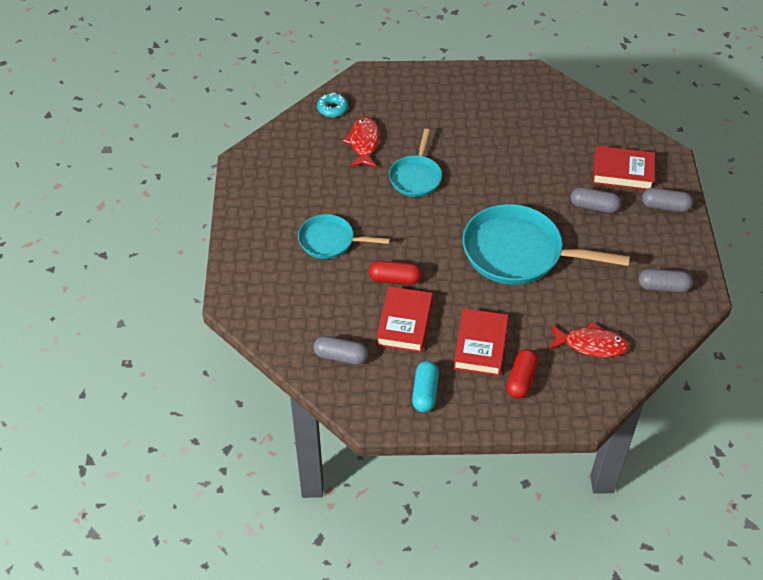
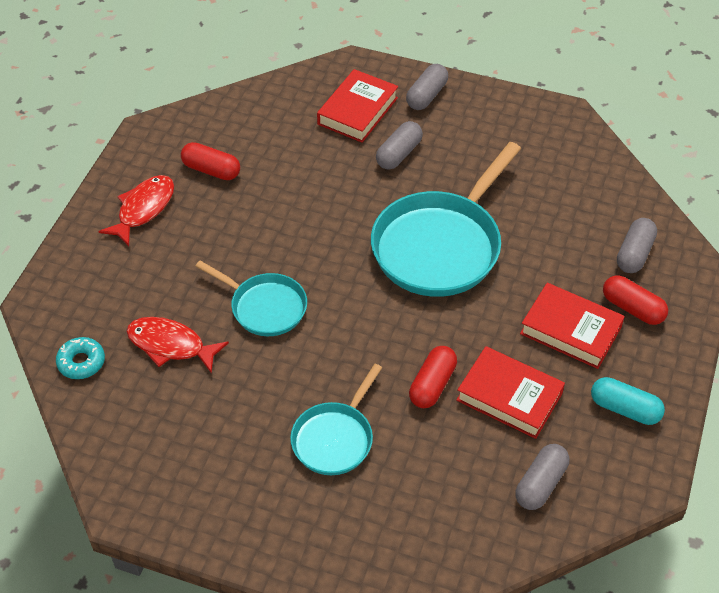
camera: 70 degrees left, 0 degrees up
(517, 114) = (211, 170): none -> red capsule
(591, 344) = (601, 228): red fish -> red fish (143, 209)
(663, 287) = (541, 140): grey capsule -> grey capsule (634, 254)

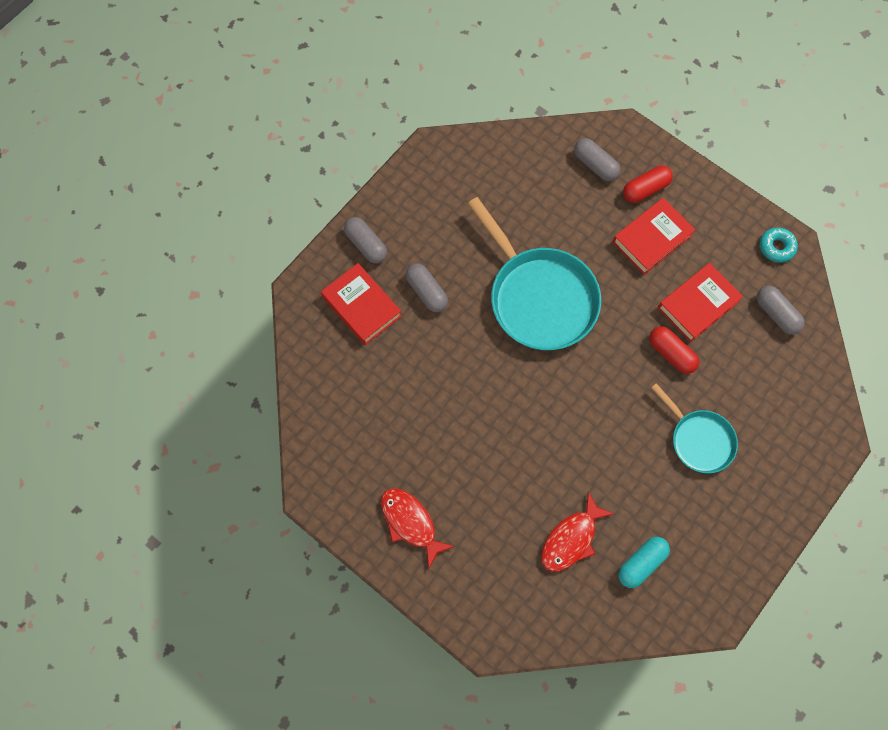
camera: 70 degrees left, 20 degrees up
(81, 362) = (565, 617): turquoise donut -> turquoise donut (776, 247)
(211, 170) = (385, 451): red capsule -> none
(264, 307) = (556, 452): turquoise pan -> none
(624, 409) = (731, 234): turquoise capsule -> turquoise capsule (641, 563)

